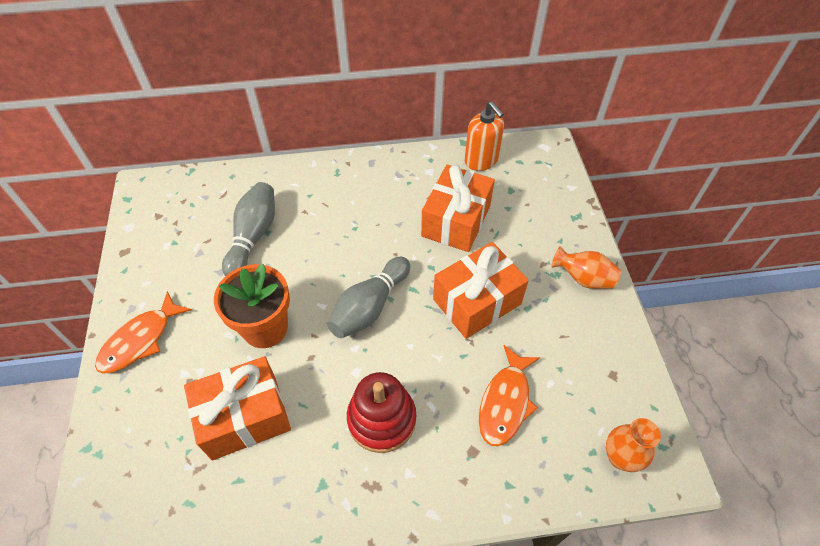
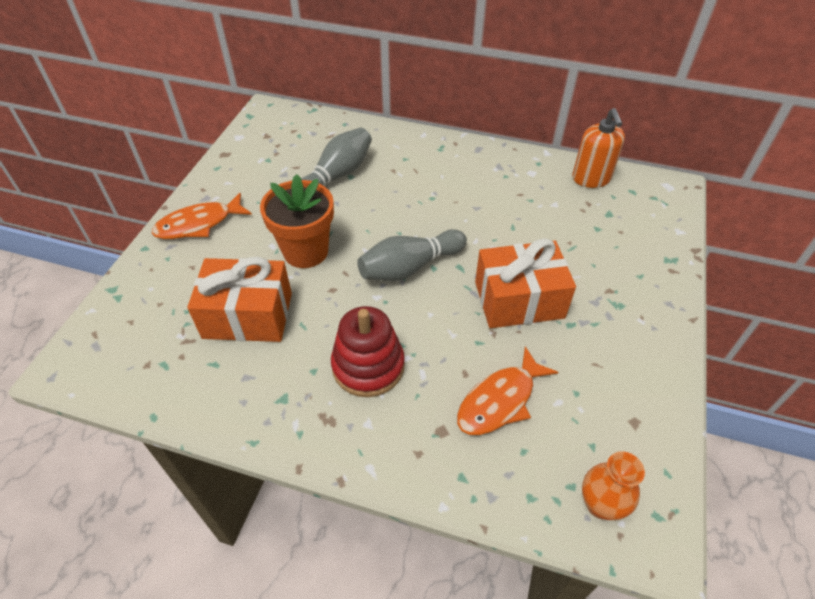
camera: 25 degrees right, 5 degrees down
(456, 221) = (536, 223): orange gift -> none
(583, 278) = (648, 319): orange vase -> none

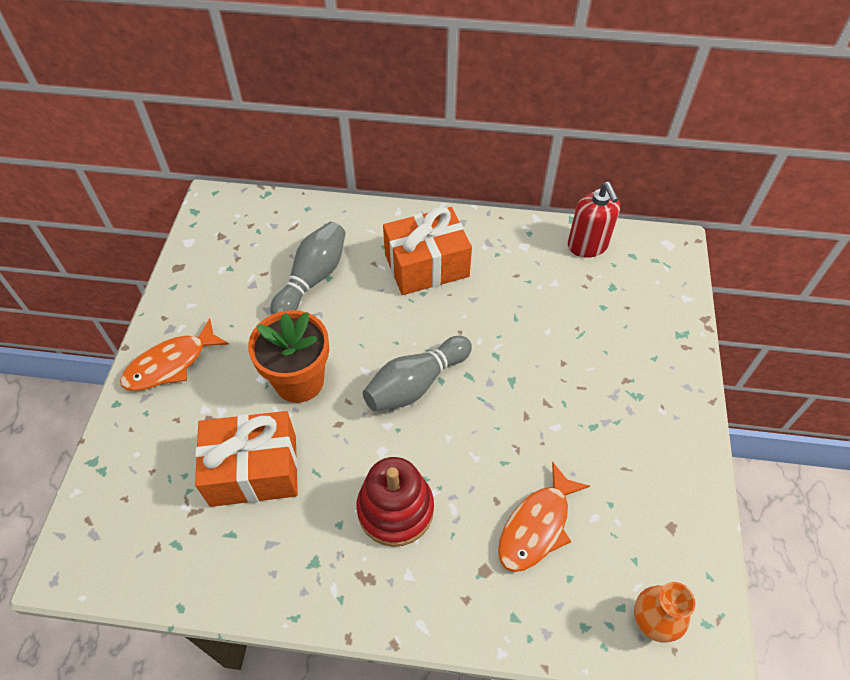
camera: 10 degrees left, 5 degrees up
(519, 300) = (536, 406): orange gift -> orange gift (426, 265)
(591, 179) = (587, 246): orange soap dispenser -> red soap dispenser

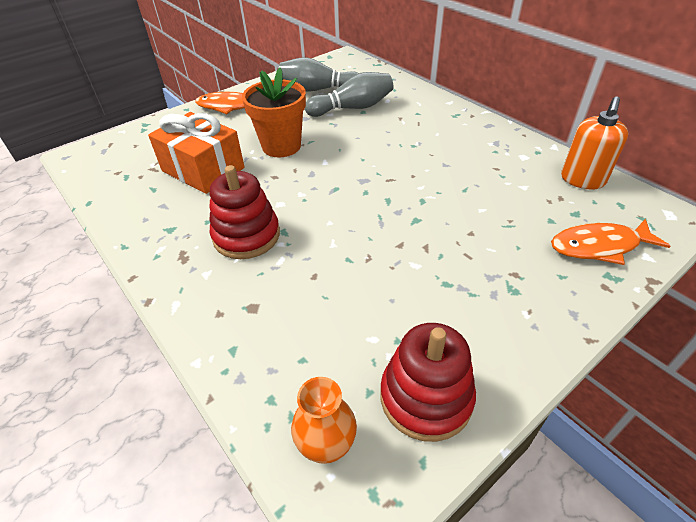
camera: 45 degrees right, 10 degrees down
(416, 384) = (346, 184): grey bowling pin -> grey bowling pin (318, 90)
(426, 265) = (434, 134): orange gift -> none
(537, 526) = (322, 310): orange fish -> orange fish (599, 246)
(587, 246) = (582, 180): red soap dispenser -> orange soap dispenser
(669, 531) = (426, 397): none -> red stacking toy

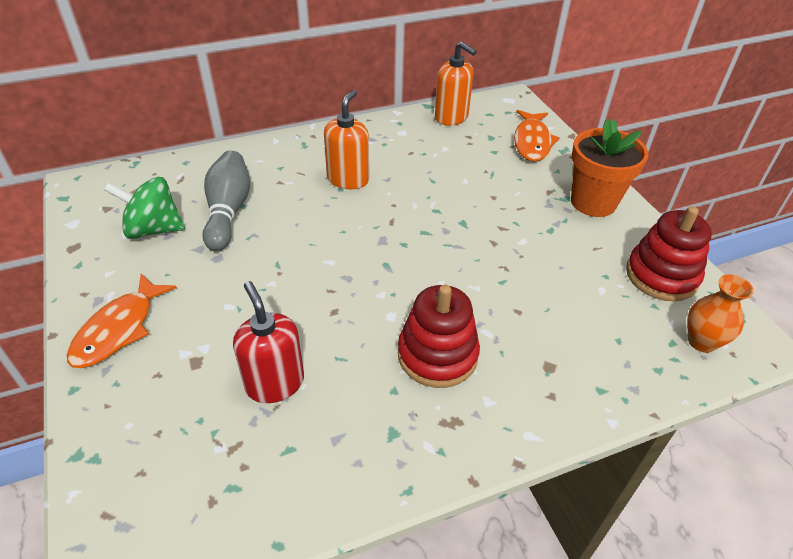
camera: 75 degrees left, 0 degrees up
(203, 169) = (275, 383): orange gift -> red soap dispenser
(281, 146) = (271, 292): orange flower pot -> orange flower pot (593, 202)
(318, 90) = (153, 229): grey bowling pin -> green spinning top
(428, 145) = (348, 179): none -> orange soap dispenser

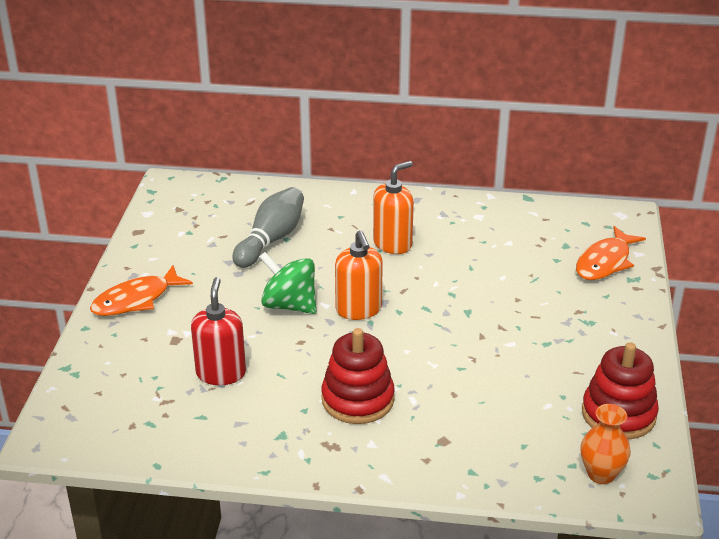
camera: 30 degrees right, 10 degrees down
(153, 229) = (204, 236): green spinning top -> green spinning top (289, 305)
(451, 117) = (541, 216): orange soap dispenser -> orange soap dispenser (359, 309)
(593, 202) = (614, 334): orange flower pot -> none

